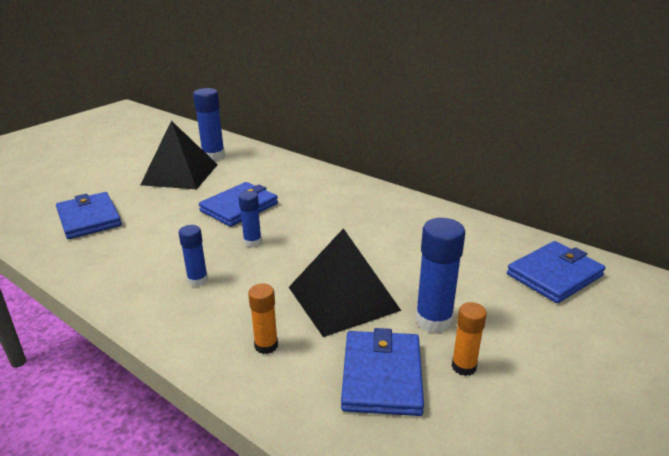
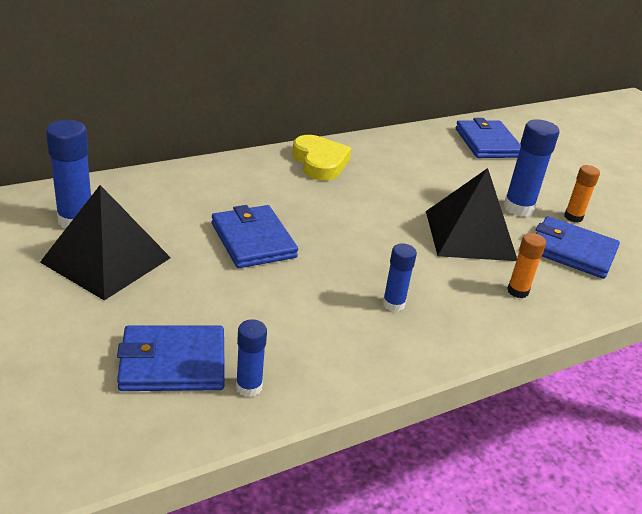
camera: 70 degrees left, 5 degrees up
(252, 242) = (340, 253): blue glue stick -> blue glue stick (249, 387)
(380, 203) = (320, 162): none -> yellow heart

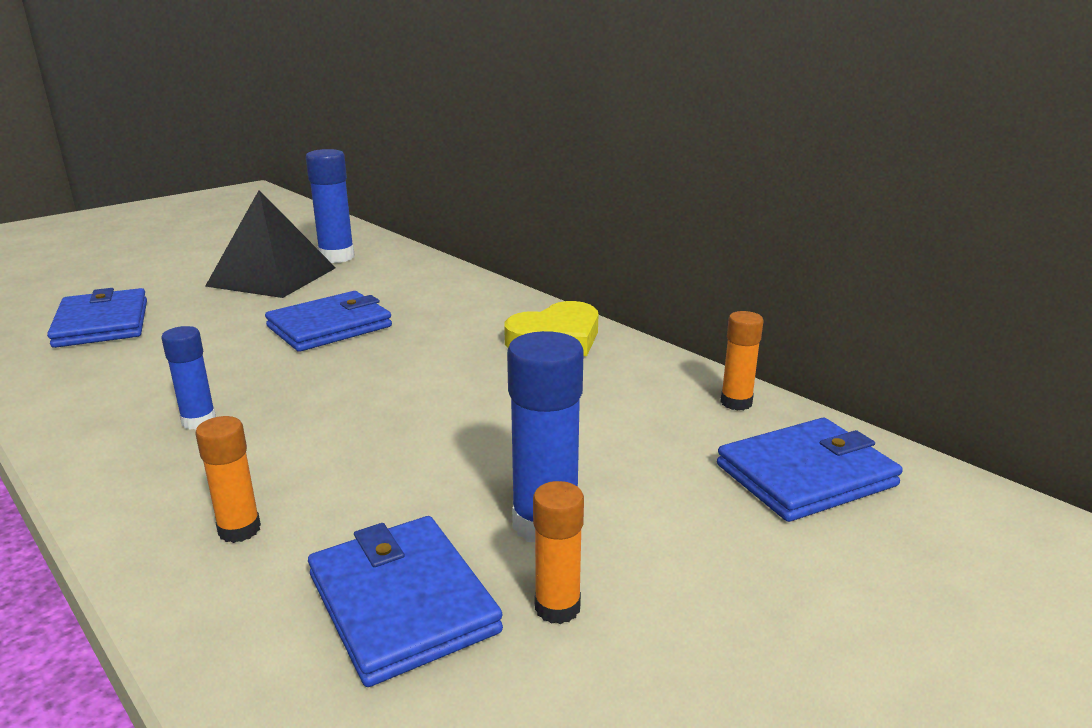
camera: 80 degrees right, 10 degrees down
(249, 387) = (53, 358): blue glue stick -> none
(420, 137) = (736, 402): none -> orange glue stick
(470, 235) = (410, 472): black pyramid -> none
(572, 251) = (402, 603): blue wallet -> blue wallet turned 45 degrees counterclockwise

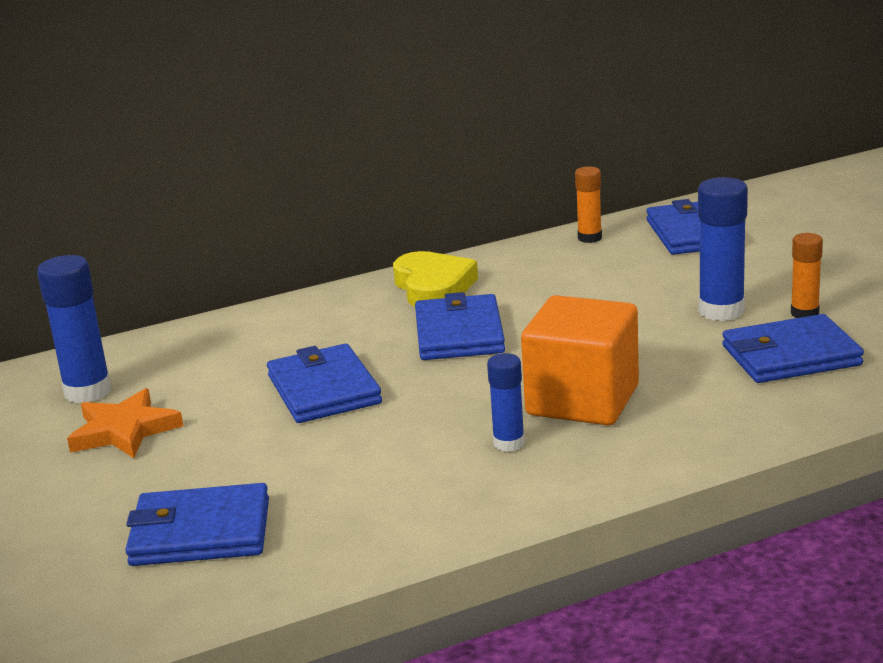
camera: 70 degrees left, 0 degrees up
(239, 530) = (694, 412): orange glue stick -> none
(272, 276) = (124, 430): black pyramid -> orange star
(286, 450) = (582, 400): none -> orange cube
(449, 365) = (459, 333): none -> blue wallet

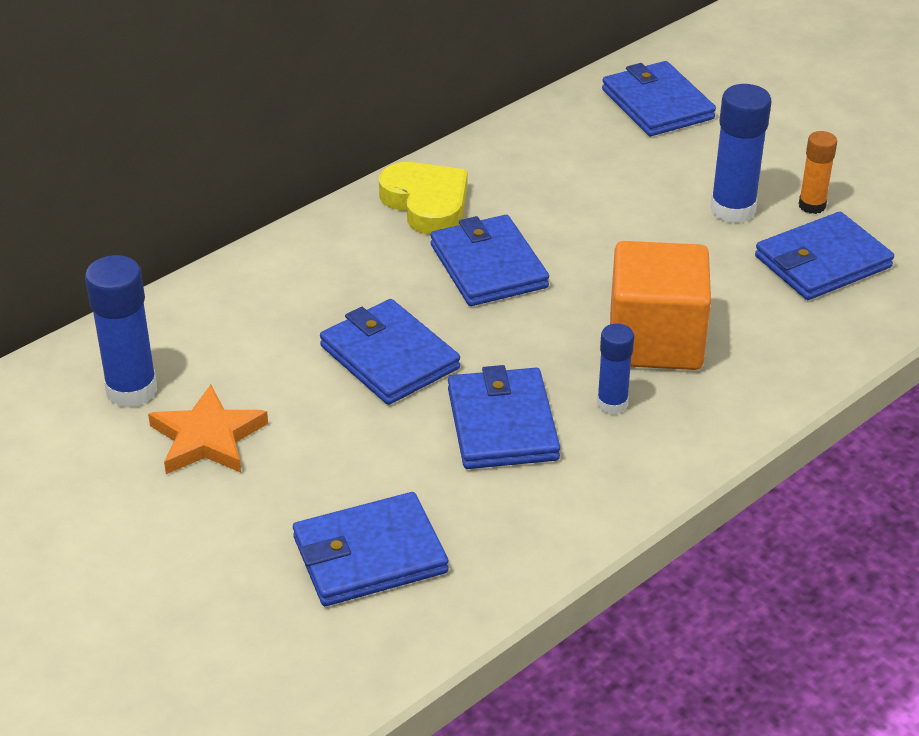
camera: 20 degrees left, 15 degrees up
(392, 448) = (502, 424): none -> blue wallet
(589, 238) = (554, 119): orange glue stick -> none

